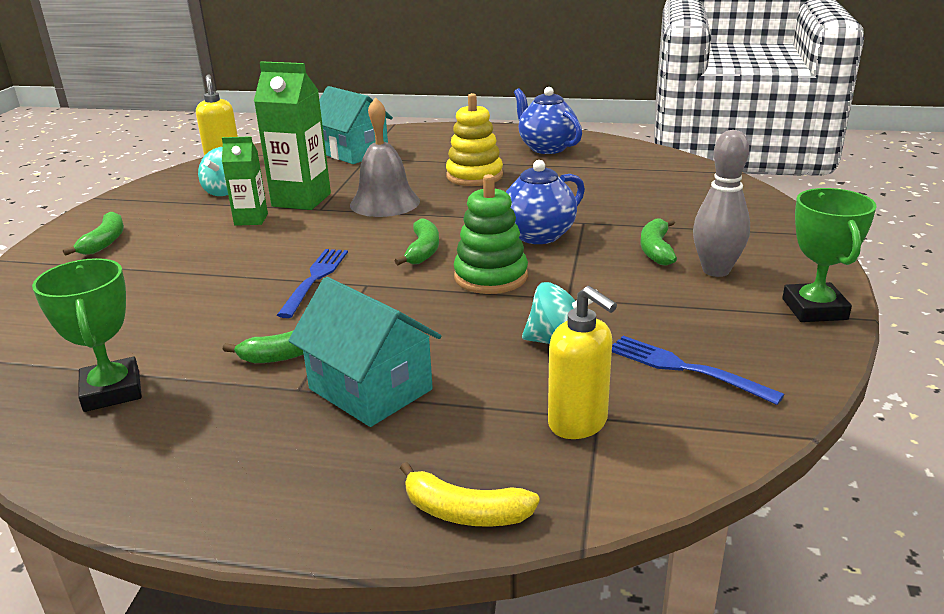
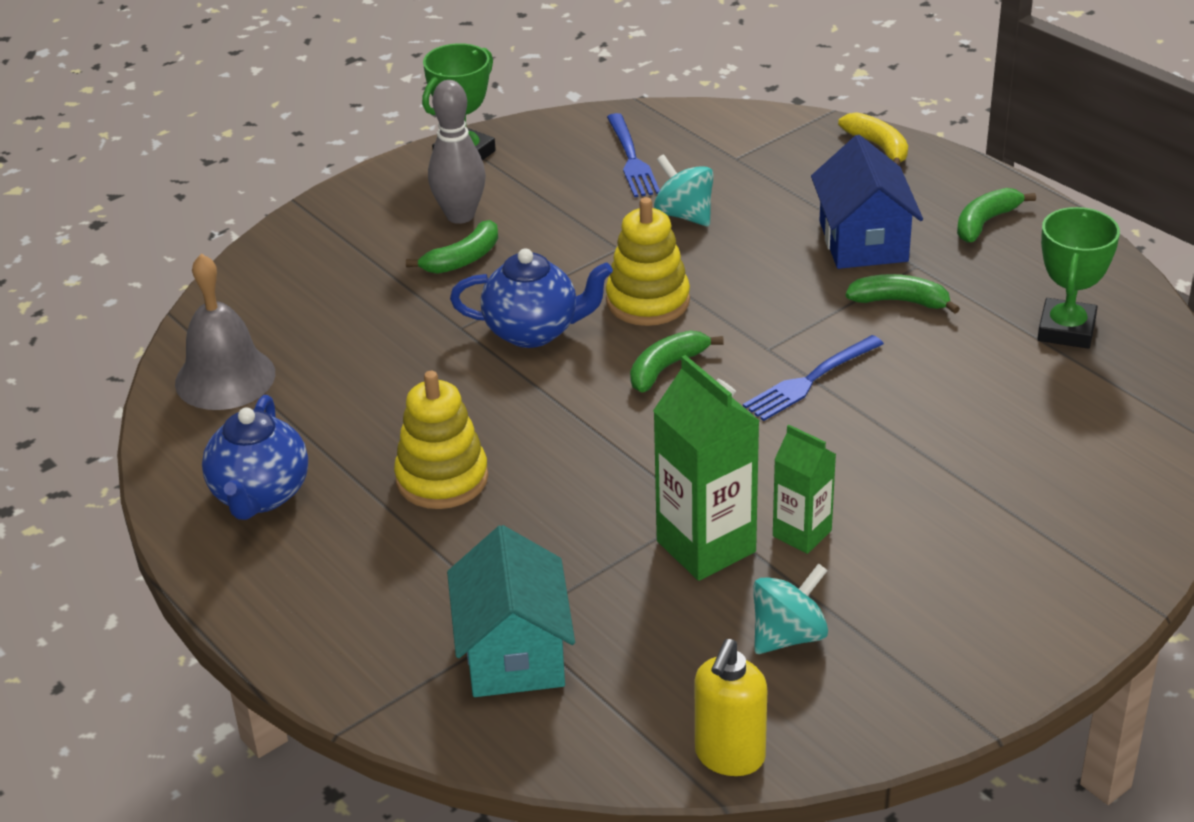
camera: 140 degrees left, 10 degrees up
(105, 242) = (1012, 581): green banana -> green banana (985, 222)
(370, 389) = (863, 241): turquoise house -> blue house
(385, 202) = (613, 480): grey bell -> grey bell (225, 378)
(491, 277) = (648, 301): green stacking toy -> yellow stacking toy
(578, 423) = (753, 159): yellow soap dispenser -> none

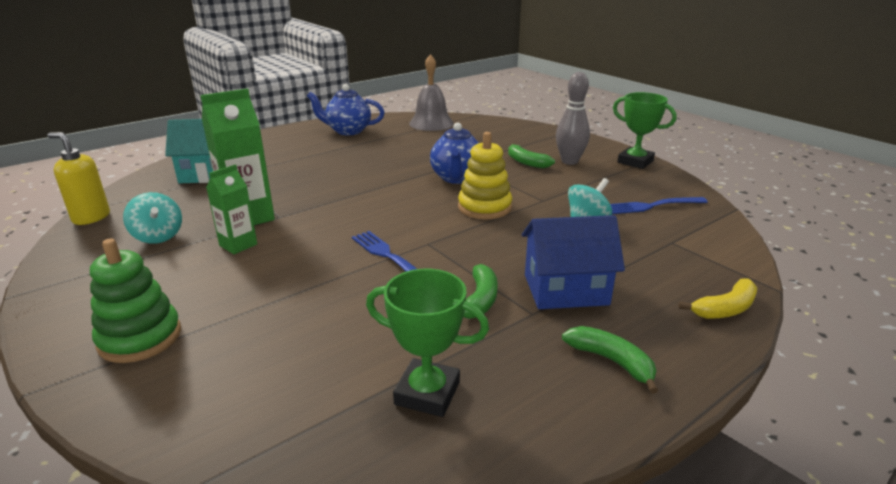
camera: 90 degrees right, 10 degrees down
(442, 479) = (341, 160): yellow stacking toy -> none
(666, 368) = (414, 211): green banana -> none
(1044, 558) = (140, 338): none -> green stacking toy

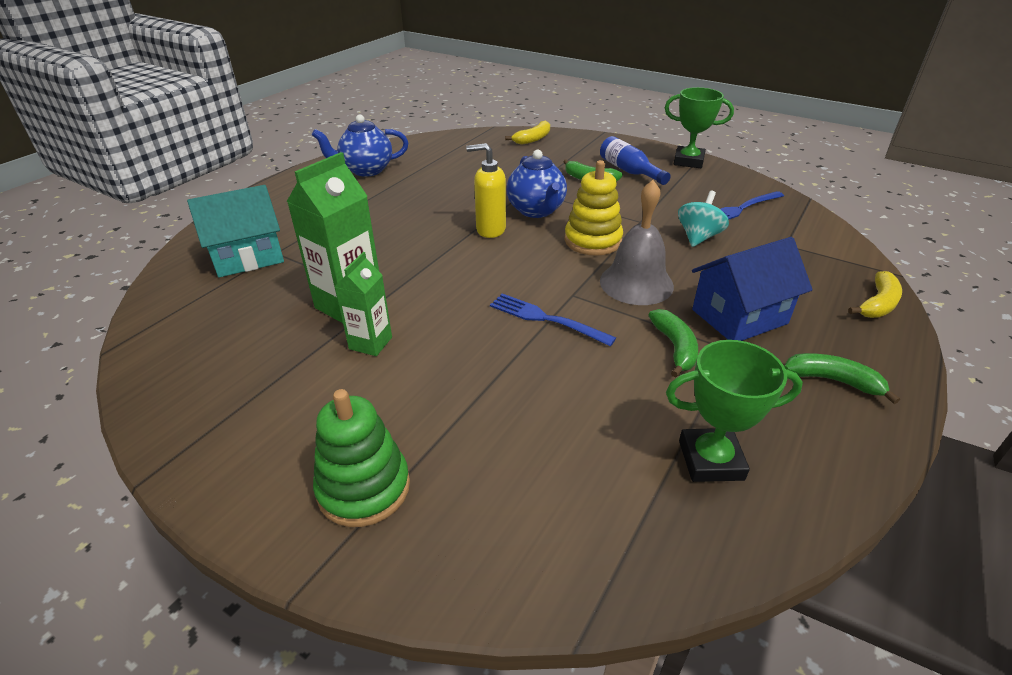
camera: 20 degrees left, 10 degrees up
(91, 217) = (145, 348): yellow soap dispenser -> yellow soap dispenser (490, 230)
(158, 236) = (261, 354): turquoise spinning top -> none
(431, 123) = (452, 146): grey bell -> grey bell (636, 283)
(504, 127) = (533, 139): none -> yellow banana
(569, 161) = (629, 171): grey bowling pin -> blue bottle

